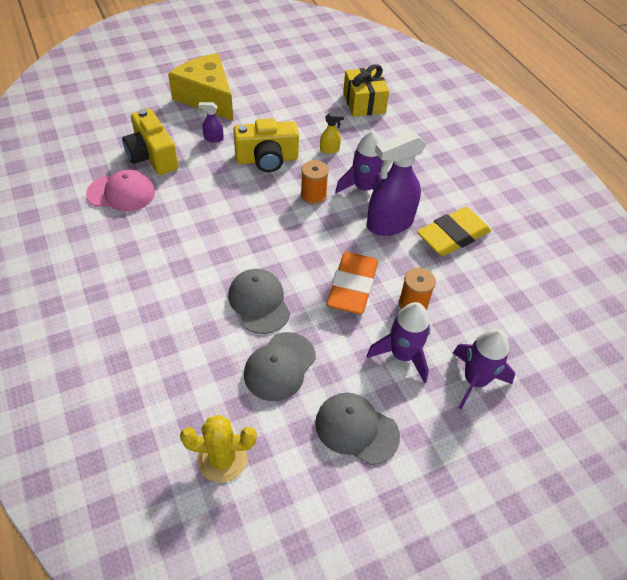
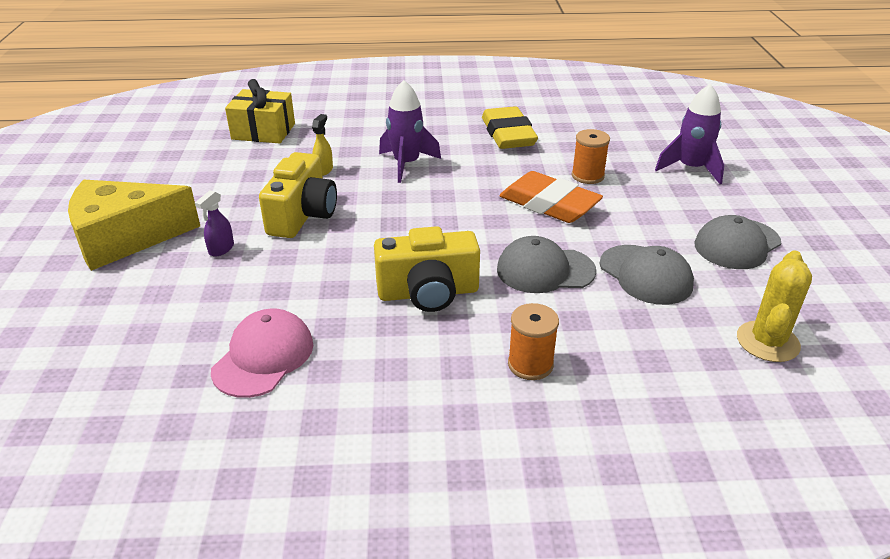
camera: 65 degrees left, 15 degrees down
(152, 156) = (207, 312): yellow camera -> yellow camera (428, 293)
(313, 195) = (393, 197): orange spool -> orange spool (530, 364)
(389, 224) = (470, 162): purple spray bottle -> none
(402, 355) = (651, 197): purple rocket -> none

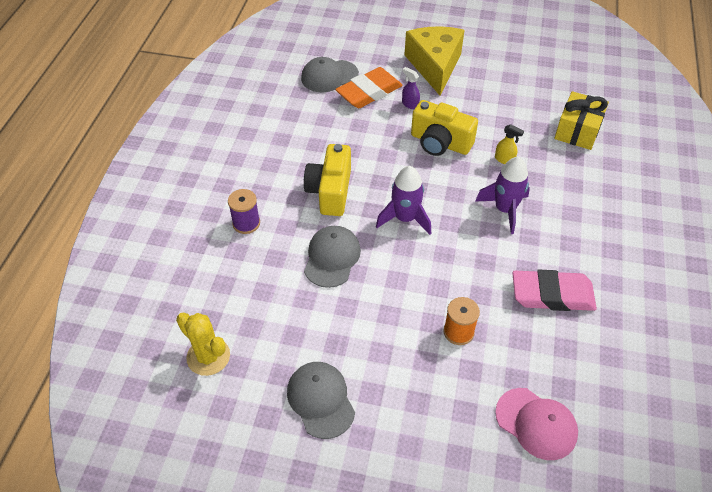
camera: 105 degrees right, 15 degrees up
(263, 357) = (301, 117): pink cap -> pink cap (536, 423)
(508, 134) = (552, 295): yellow eraser -> pink eraser
(530, 364) = (246, 223): orange spool -> purple spool
(549, 204) = (418, 288): orange eraser -> orange eraser (369, 92)
(645, 275) = (305, 316): grey cap -> grey cap (329, 76)
(690, 169) = (454, 427): purple rocket -> purple rocket (405, 218)

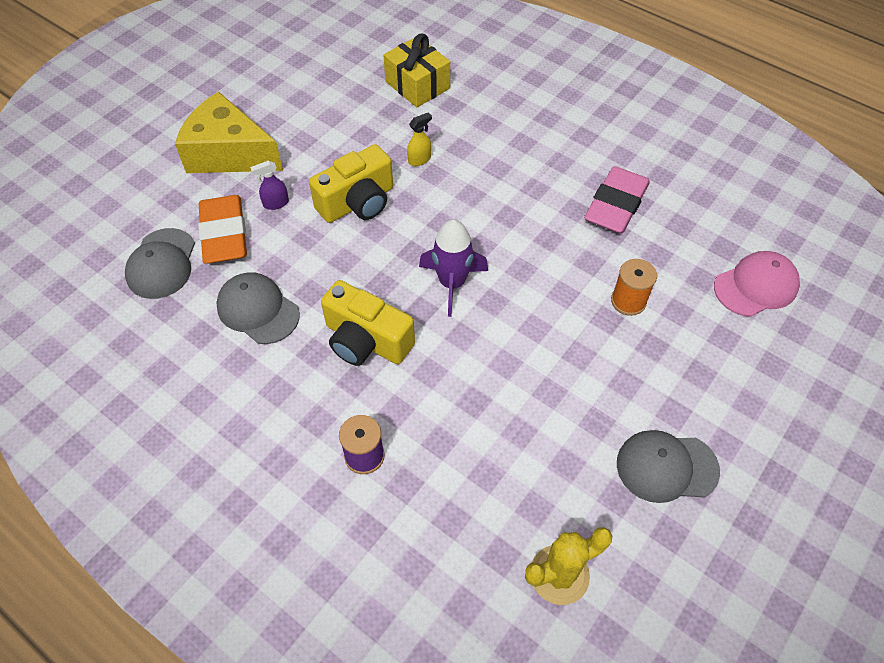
camera: 65 degrees left, 5 degrees up
(332, 258) = (471, 379): grey cap -> grey cap (258, 310)
(505, 210) = (489, 191): purple rocket -> none

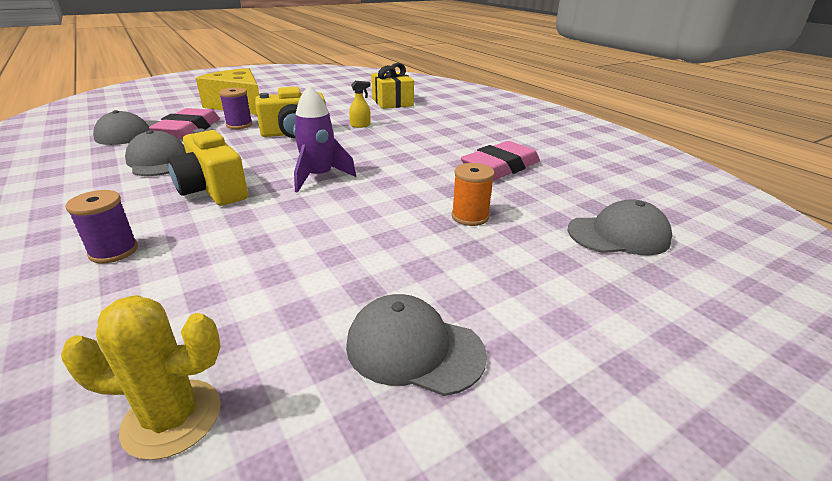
camera: 20 degrees right, 25 degrees down
(224, 234) = (188, 130): orange eraser -> pink eraser
(275, 203) = (239, 125): purple spray bottle -> purple spool
(756, 286) = (618, 235): pink cap -> grey cap

